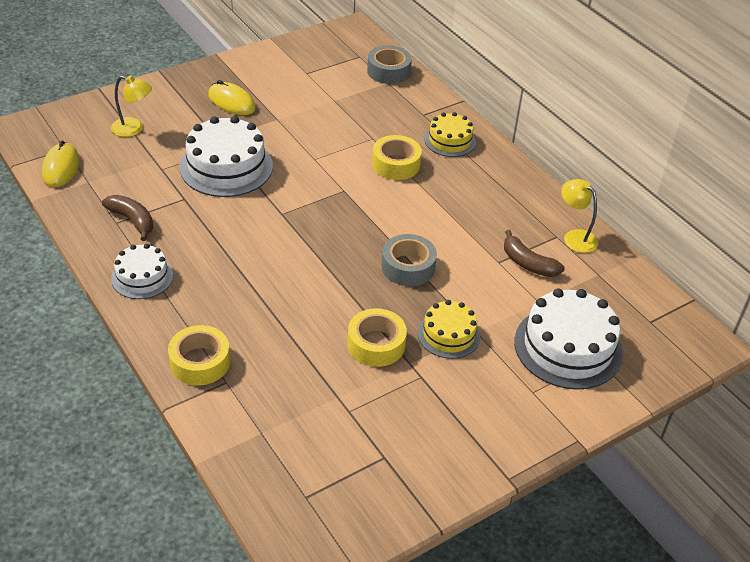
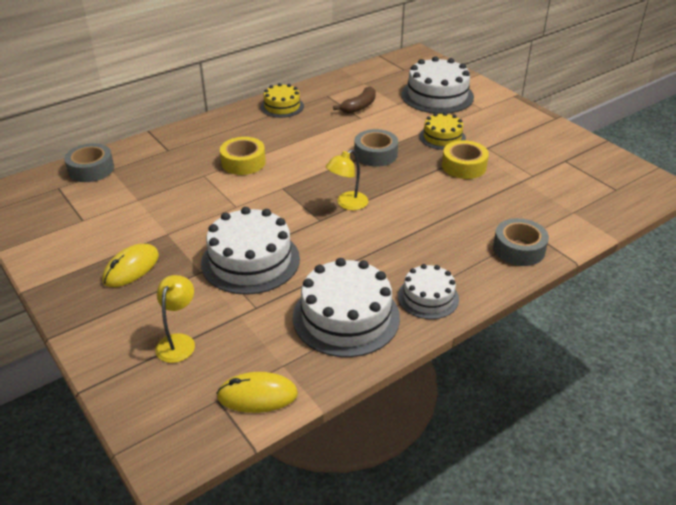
camera: 90 degrees left, 5 degrees down
(132, 220) = (346, 317): brown banana -> white cake
(200, 362) = (519, 249): yellow tape -> grey tape
(450, 140) = (209, 137): yellow cake -> yellow cake (282, 106)
(575, 237) = (326, 89): yellow lamp -> yellow lamp (347, 204)

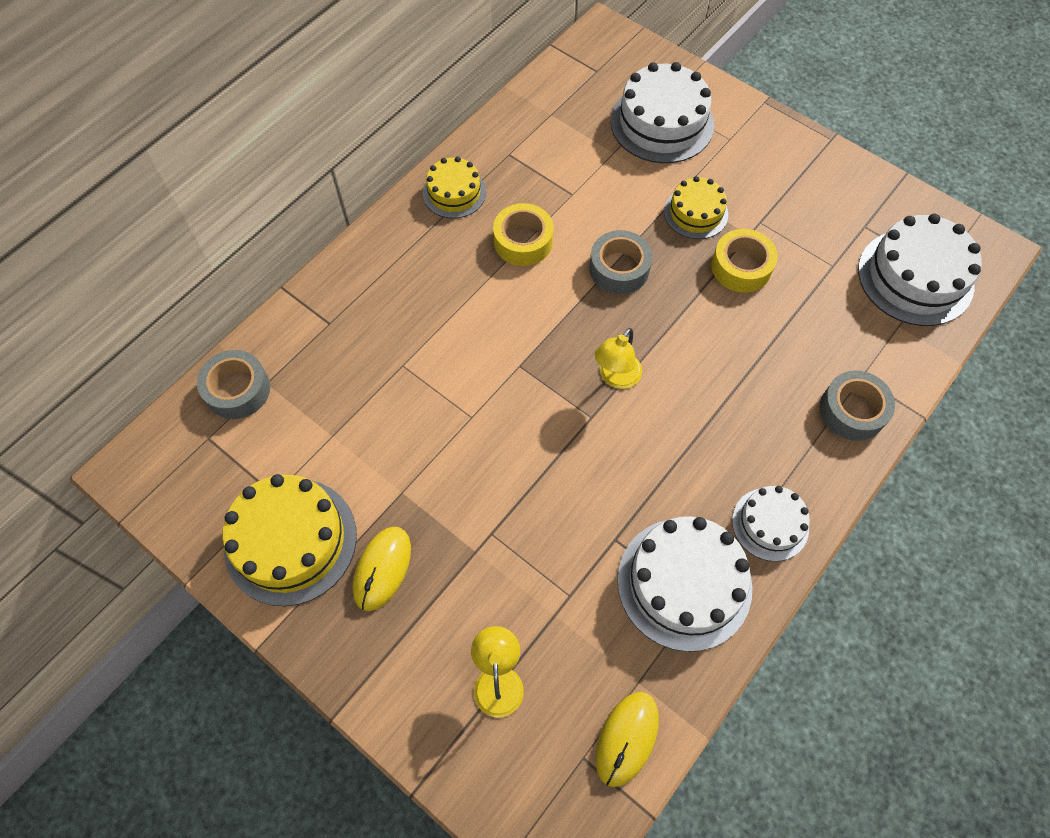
camera: 15 degrees left, 25 degrees up
(79, 243) = (290, 540): none -> yellow cake
(243, 162) = (446, 326): yellow tape -> yellow tape (523, 241)
(250, 260) = (531, 515): white cake -> white cake (915, 277)
(257, 395) = (627, 738): yellow mouse -> yellow mouse turned 45 degrees counterclockwise
(359, 107) = (562, 170): brown banana -> none

